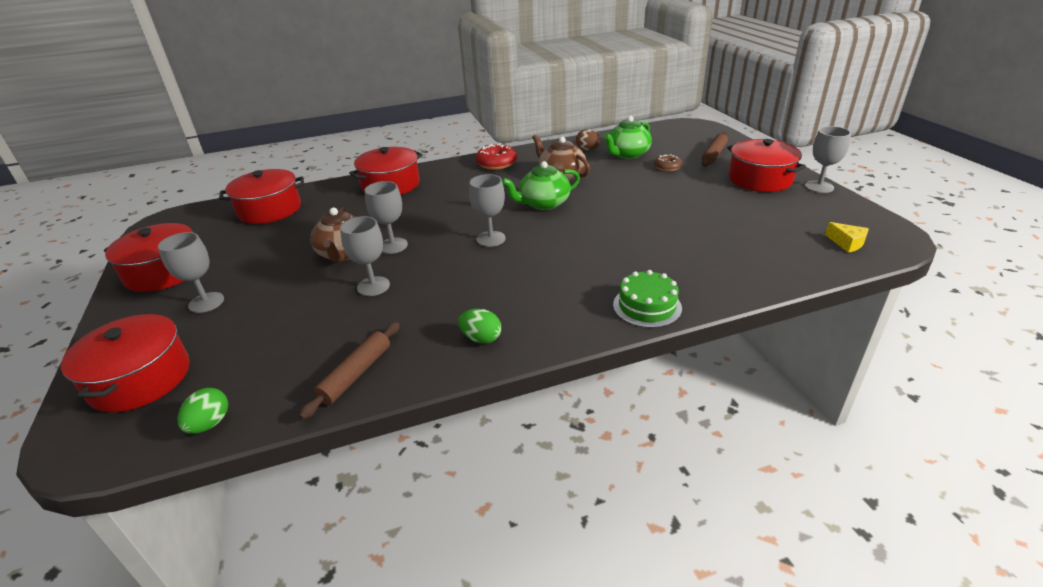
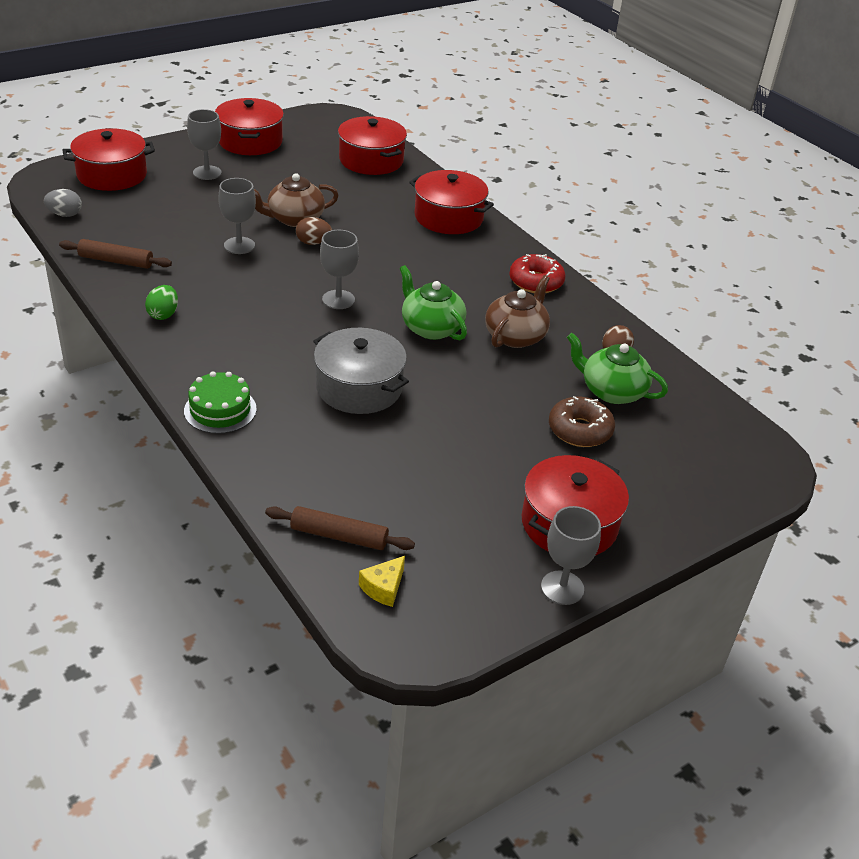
camera: 70 degrees right, 5 degrees up
(210, 424) = (65, 214): green egg -> grey egg
(393, 246) = (313, 243): grey goblet -> brown egg
(617, 237) = (359, 387): none -> grey pot
(667, 167) = (580, 430): brown donut -> brown donut, size x1.60
(714, 155) = (647, 480): brown rolling pin -> brown rolling pin (339, 536)

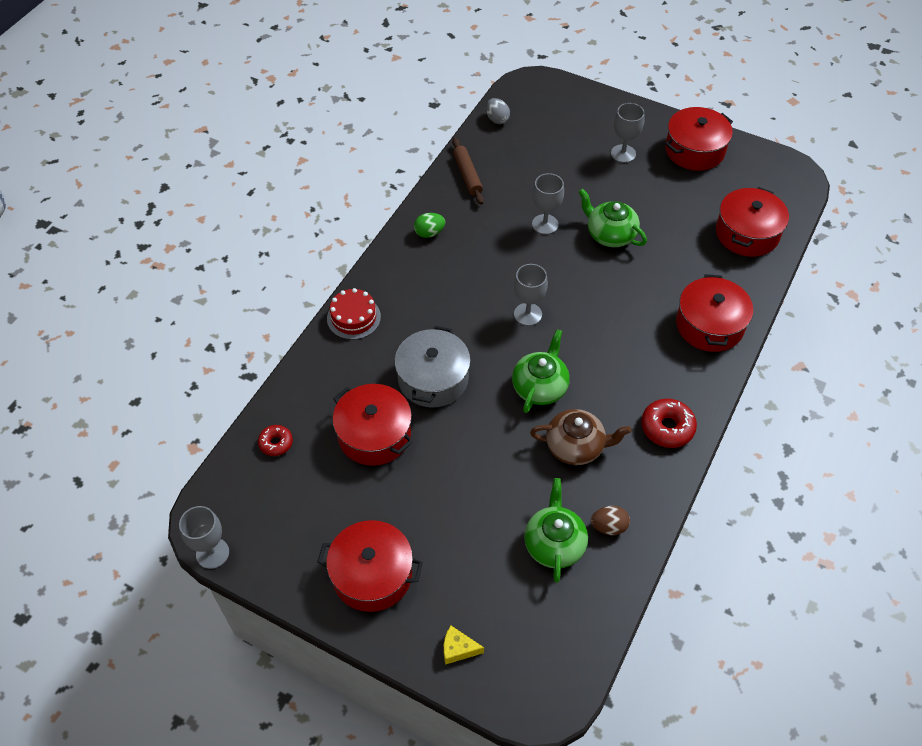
camera: 65 degrees right, 15 degrees up
(112, 175) = (568, 110): red pot -> red pot (374, 434)
(220, 410) = (353, 317): green cake -> red cake
(294, 219) = (610, 234): brown teapot -> green teapot
(313, 243) = (588, 262): brown egg -> none
(339, 536) = (276, 443): brown rolling pin -> red donut
(383, 588) = (244, 490): yellow cheese -> yellow cheese (458, 649)
(562, 588) = (303, 596): grey goblet -> grey goblet (212, 553)
(580, 430) = (486, 540): brown donut -> none

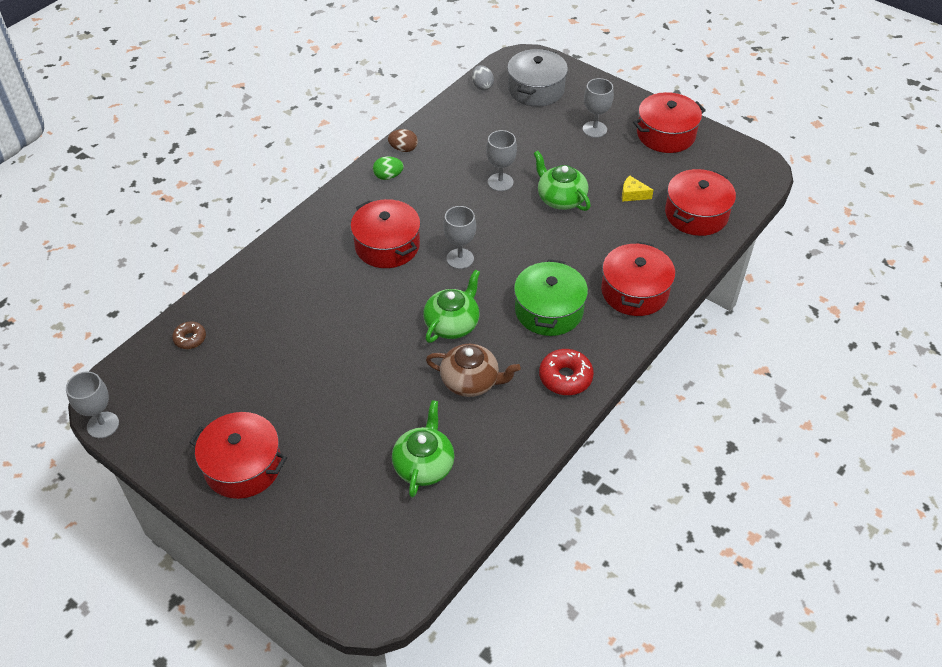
camera: 10 degrees right, 5 degrees down
(276, 443) = (190, 338): red donut -> brown donut
(353, 317) = (295, 240): red cake -> none
(374, 434) = (283, 344): red pot -> red pot (387, 245)
(433, 379) = (353, 303): grey pot -> grey pot (536, 89)
(458, 649) = (303, 544): yellow cheese -> yellow cheese (632, 194)
(467, 175) = (439, 131): brown rolling pin -> none
(608, 526) = (481, 458): brown egg -> brown egg (403, 149)
(631, 358) = (549, 310): none -> green pot

